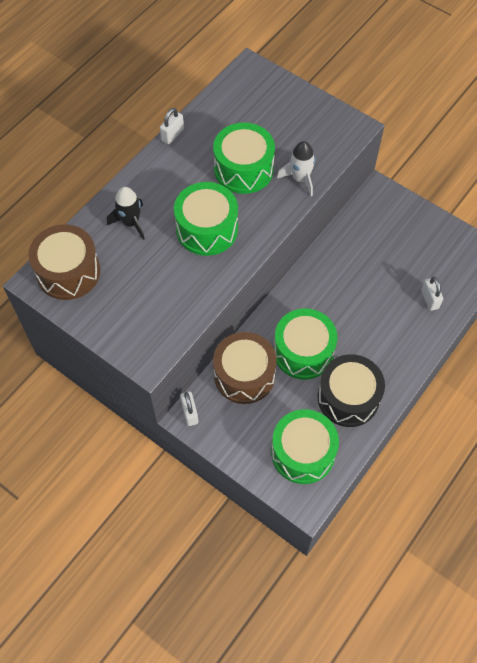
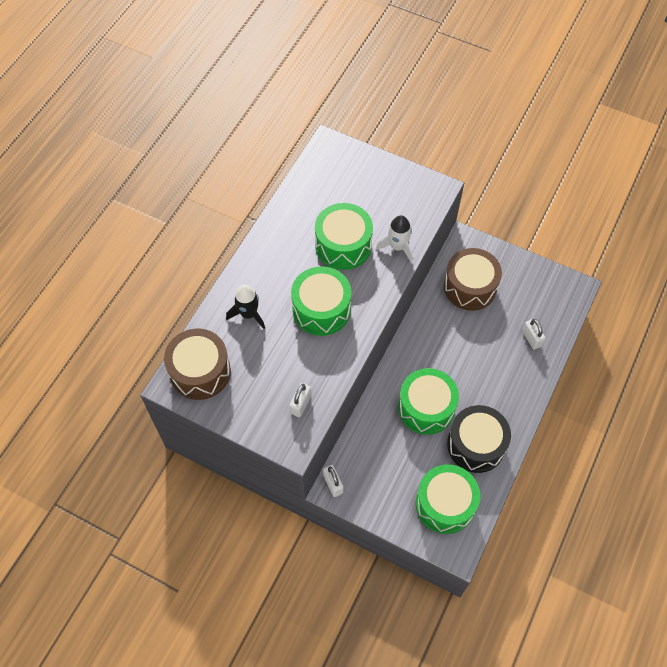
camera: 10 degrees left, 0 degrees up
(172, 135) = (269, 221): white padlock -> white padlock (300, 404)
(244, 375) = (376, 439): brown drum -> brown drum (470, 287)

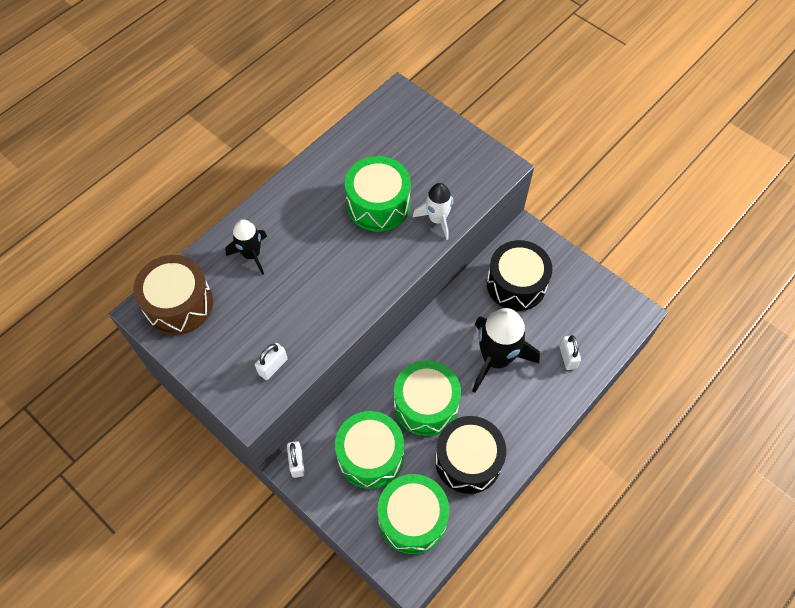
camera: 15 degrees right, 0 degrees up
(321, 309) = (331, 268): green drum -> green drum (370, 455)
(470, 287) = (516, 284): brown drum -> black drum
(472, 354) = (496, 358): none -> black rocket

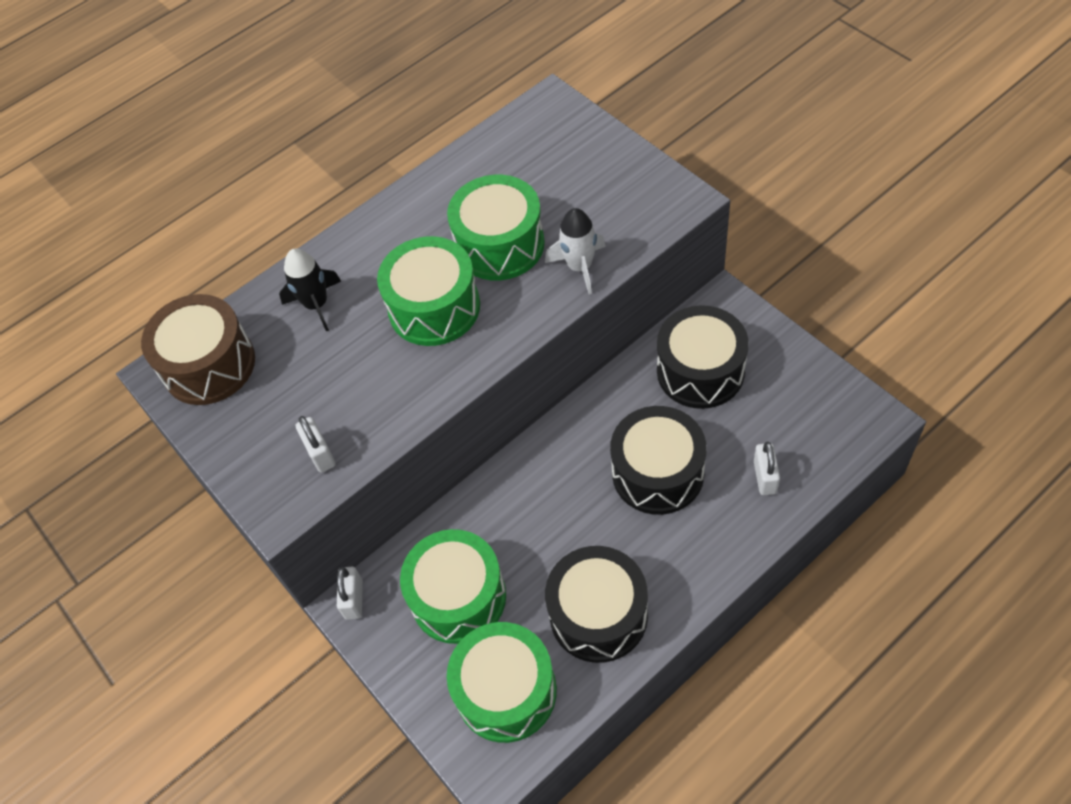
camera: 15 degrees right, 5 degrees down
(273, 366) = (320, 454): white padlock -> white padlock turned 75 degrees counterclockwise
(426, 404) = (547, 531): green drum -> green drum (434, 307)
(496, 358) = (657, 473): black rocket -> black drum

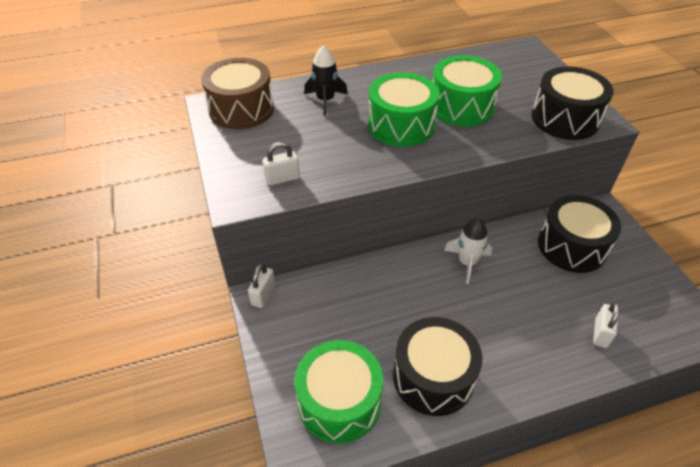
camera: 15 degrees right, 10 degrees down
(320, 454) = (282, 178): white padlock -> white padlock turned 75 degrees clockwise
(458, 597) = (335, 322): green drum -> none
(580, 267) = (513, 135): white rocket -> white rocket (467, 262)
(657, 473) = (516, 299): black drum -> black drum (565, 119)

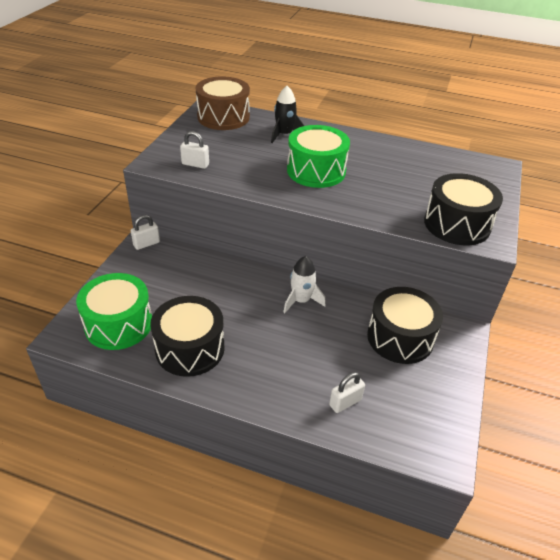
camera: 35 degrees right, 5 degrees down
(461, 107) = (380, 180): green drum -> none

